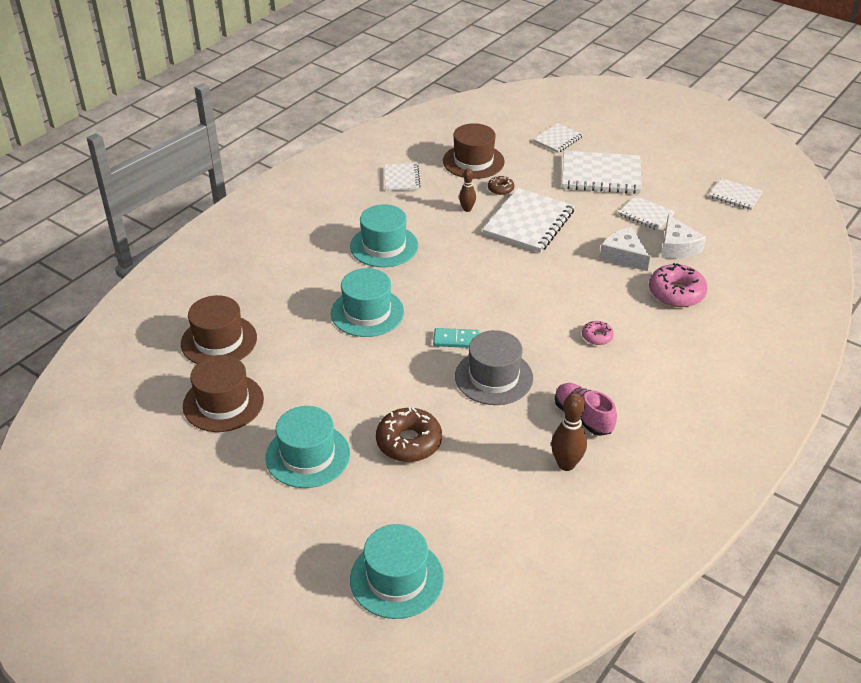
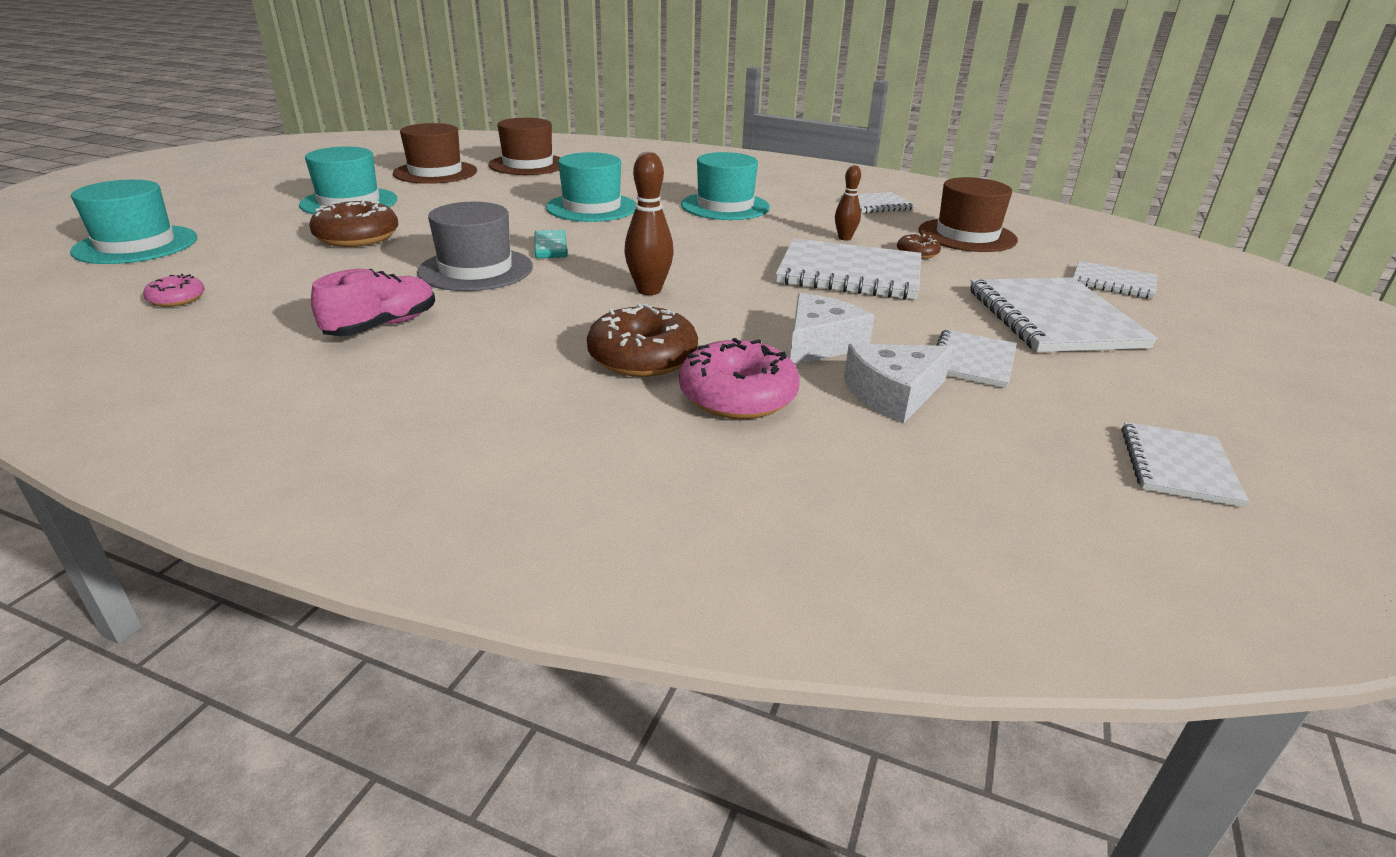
camera: 75 degrees right, 10 degrees down
(566, 464) = (281, 318): brown bowling pin -> brown bowling pin (649, 290)
(597, 337) = (580, 329): pink donut -> pink donut (177, 299)
(633, 317) = (642, 357): none -> brown donut

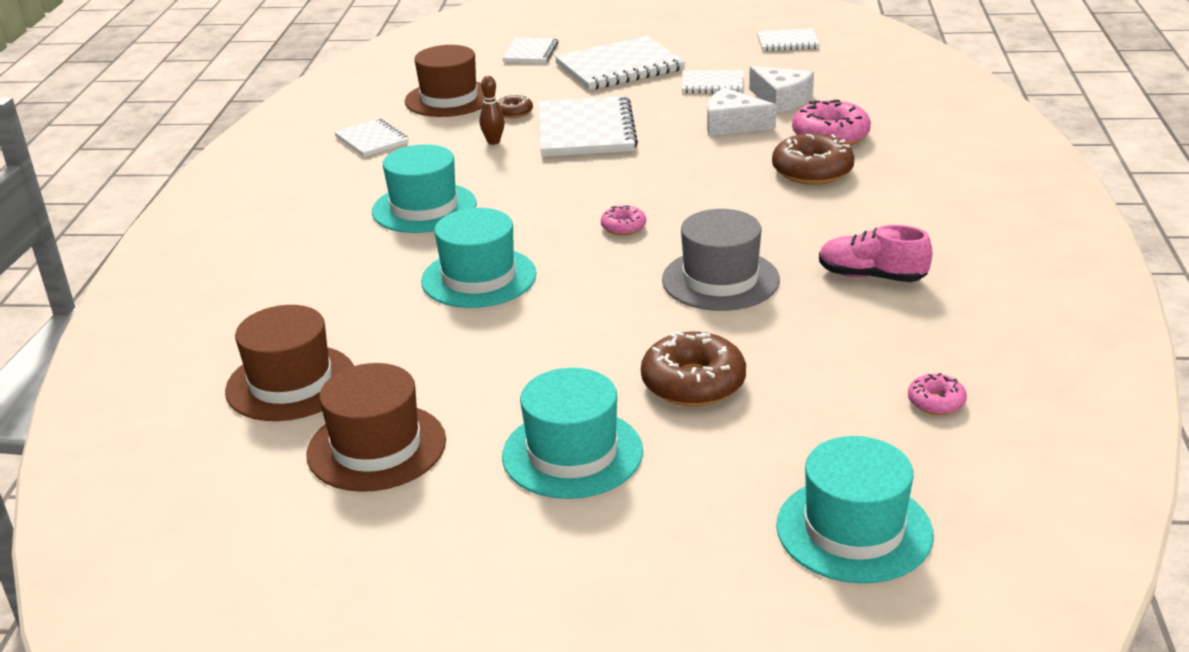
camera: 105 degrees left, 0 degrees up
(550, 247) = (630, 263): turquoise domino -> none
(616, 255) = (623, 227): none -> pink donut
(649, 290) = (694, 194): brown bowling pin -> none

